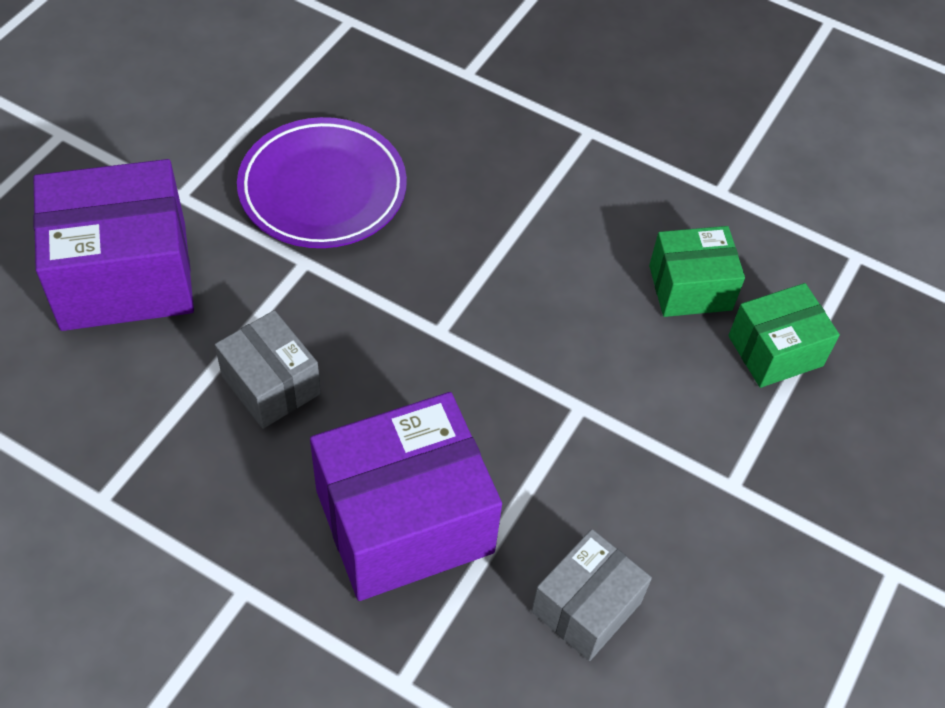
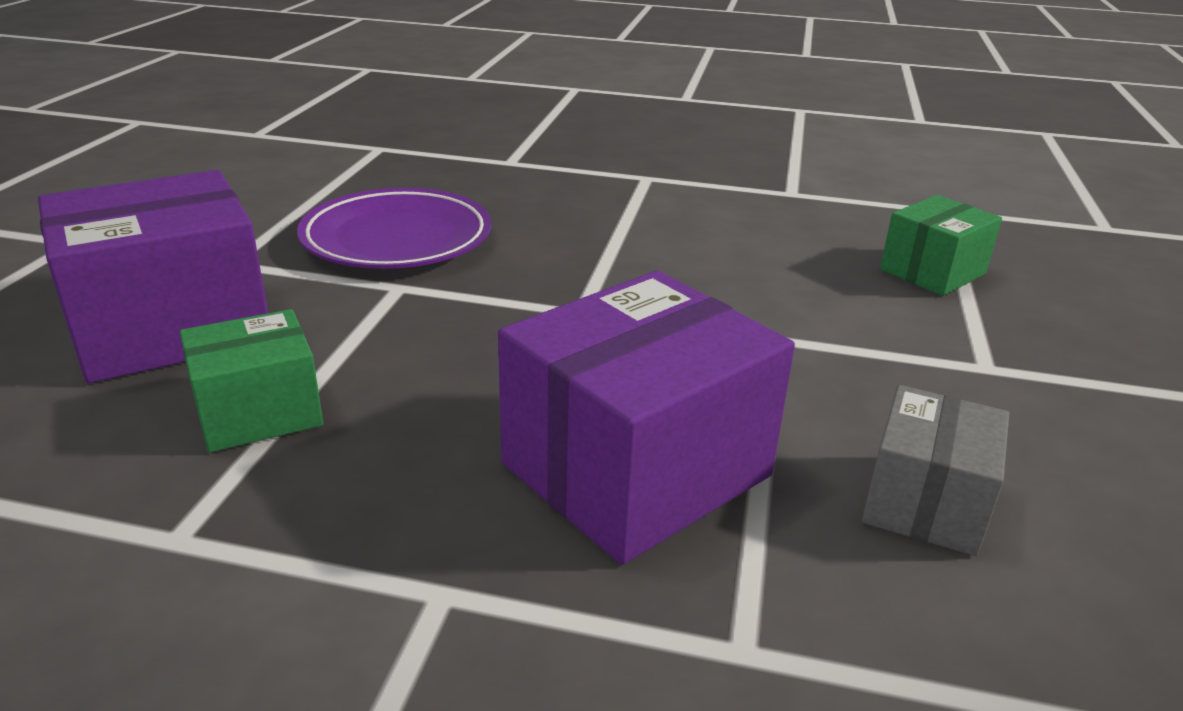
camera: 15 degrees left, 25 degrees down
(271, 385) = (397, 382): grey box -> none
(690, 287) = (816, 247): green box -> green box (259, 412)

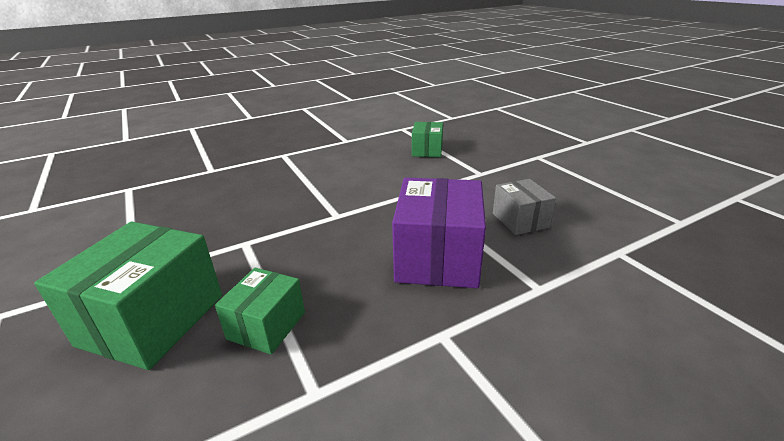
camera: 40 degrees left, 0 degrees up
(171, 327) = (152, 320): purple box -> green box
(397, 239) = (210, 224): purple plate -> none

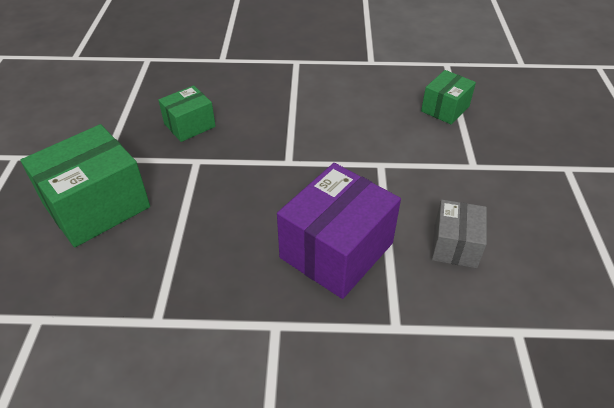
camera: 30 degrees right, 15 degrees up
(266, 325) = (162, 249): green box -> green box (189, 125)

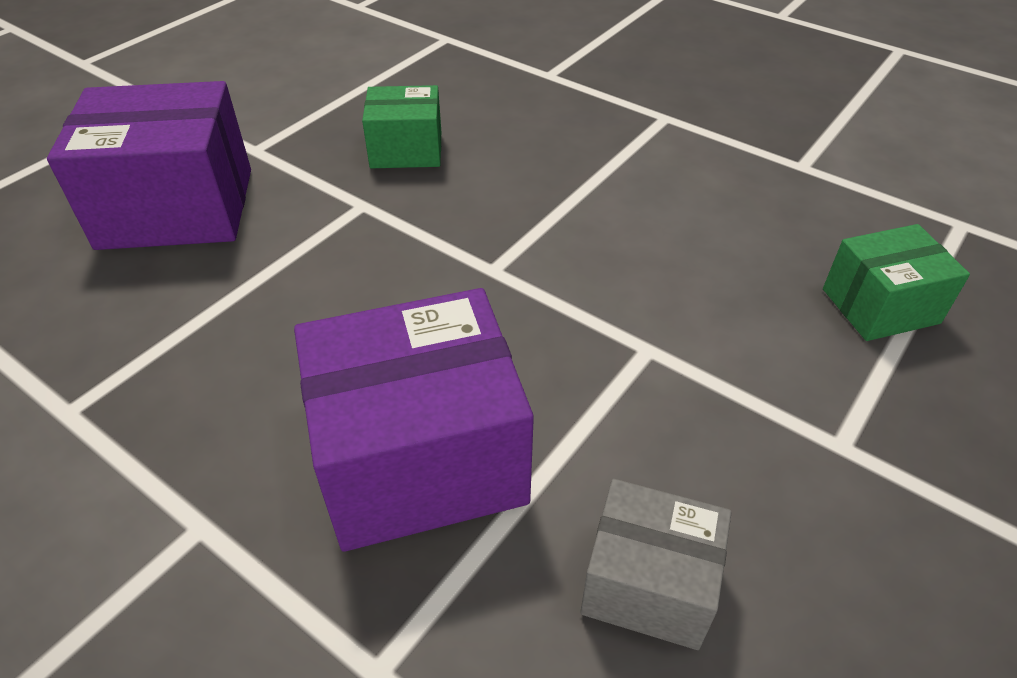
camera: 35 degrees right, 0 degrees up
(97, 206) = (177, 208): green box -> purple box
(455, 245) = (648, 583): grey box -> grey box turned 60 degrees clockwise

